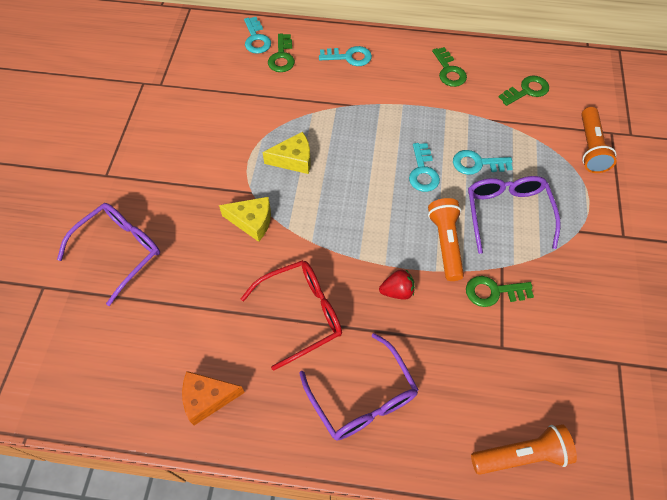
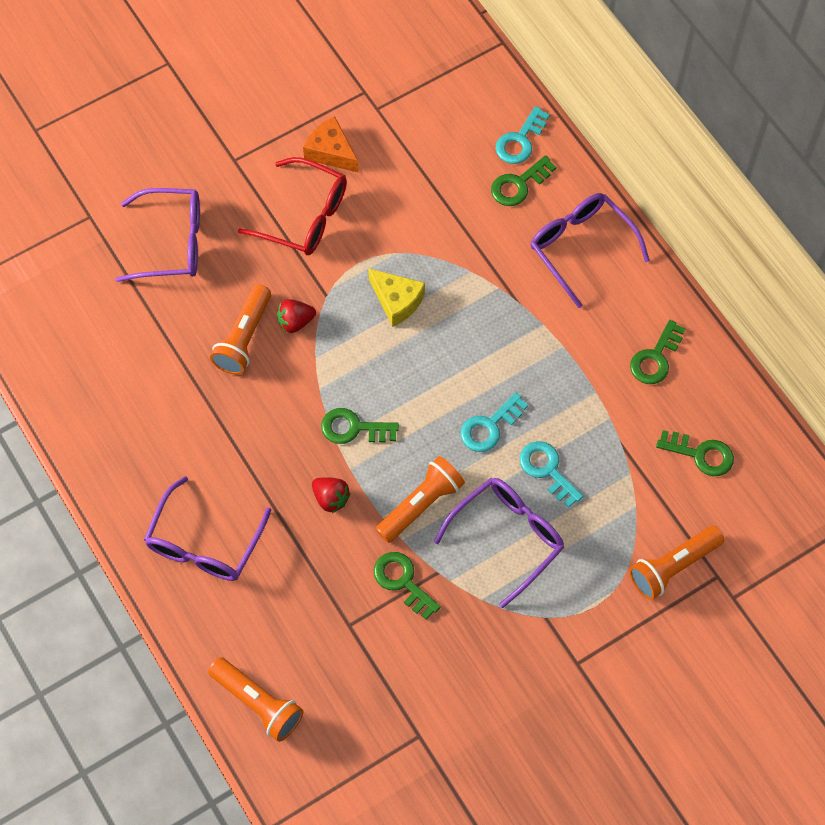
camera: 50 degrees right, 5 degrees up
(208, 398) = (105, 425): orange cheese -> orange cheese (331, 152)
(232, 258) = (244, 338): none -> orange flashlight
(252, 222) = (295, 322): yellow cheese -> red strawberry
(302, 313) = (240, 437): red glasses -> red glasses (305, 216)
(349, 57) = (581, 247): turquoise key -> purple glasses
(358, 242) = (353, 428): none -> green key

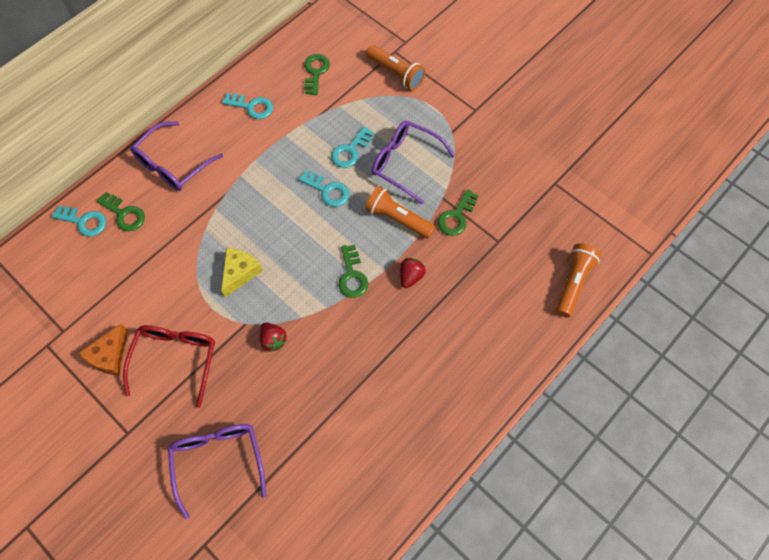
camera: 105 degrees left, 0 degrees up
(204, 543) = (473, 353): purple glasses -> none
(244, 338) = (296, 375): orange flashlight -> none
(655, 358) = (252, 107): green key -> turquoise key

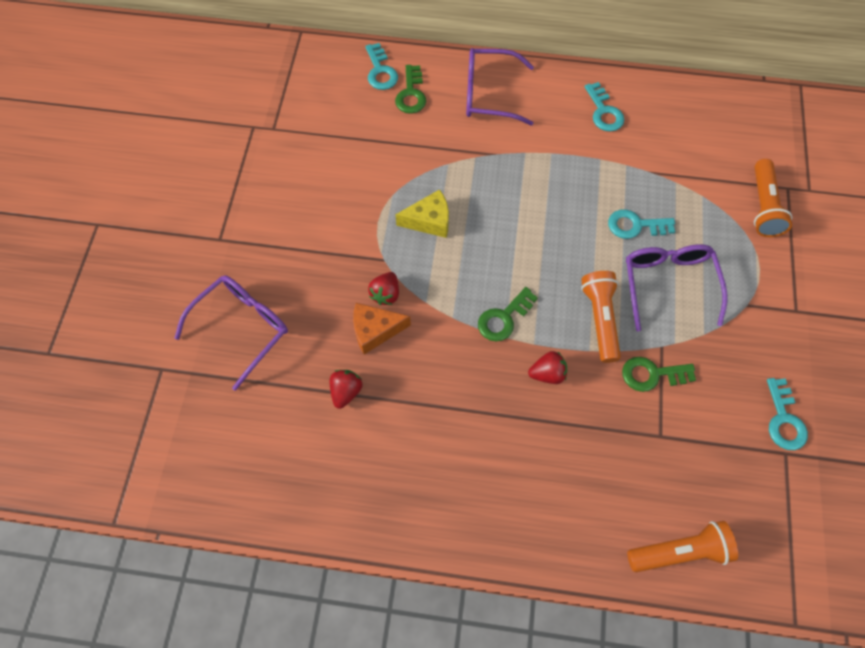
camera: 55 degrees right, 0 degrees up
(110, 356) = (277, 177): orange cheese -> orange cheese (375, 330)
(175, 359) = (309, 228): red glasses -> none
(315, 72) = (693, 136): green key -> none
(326, 416) = (346, 391): none -> red strawberry
(327, 191) = (574, 235): turquoise key -> turquoise key (784, 420)

